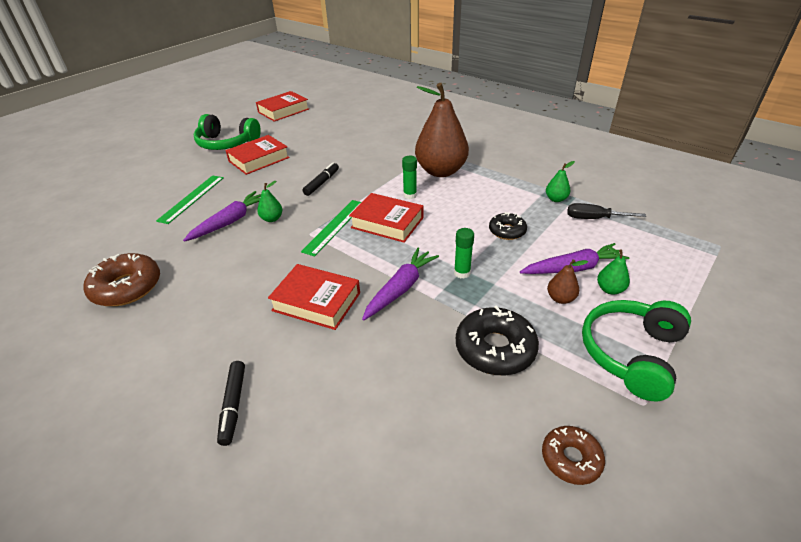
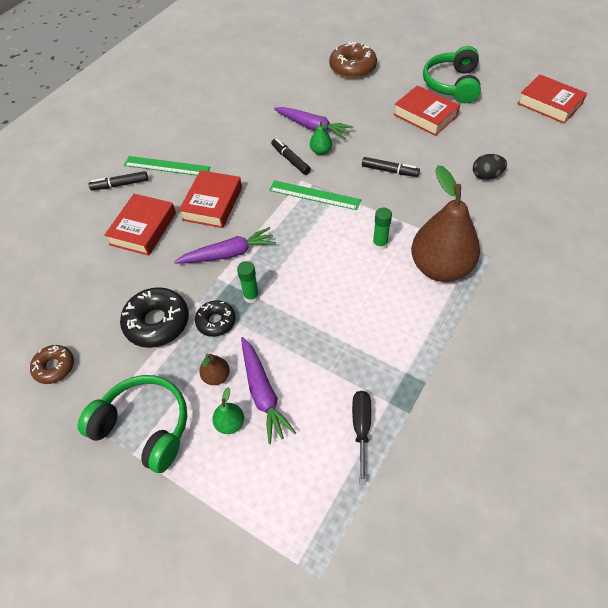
camera: 85 degrees right, 15 degrees up
(127, 287) = (227, 101): brown donut -> brown donut (352, 67)
(191, 198) = (345, 94): green ruler -> green ruler (167, 166)
(273, 239) = (290, 160): none -> black marker
(349, 142) = (486, 176): none -> black egg
(387, 223) = (325, 232): red book -> red book (143, 229)
(400, 288) = (228, 254): purple carrot -> purple carrot turned 45 degrees counterclockwise
(507, 231) = (323, 334): black donut -> black donut (216, 321)
(556, 199) = (399, 389): green pear -> none

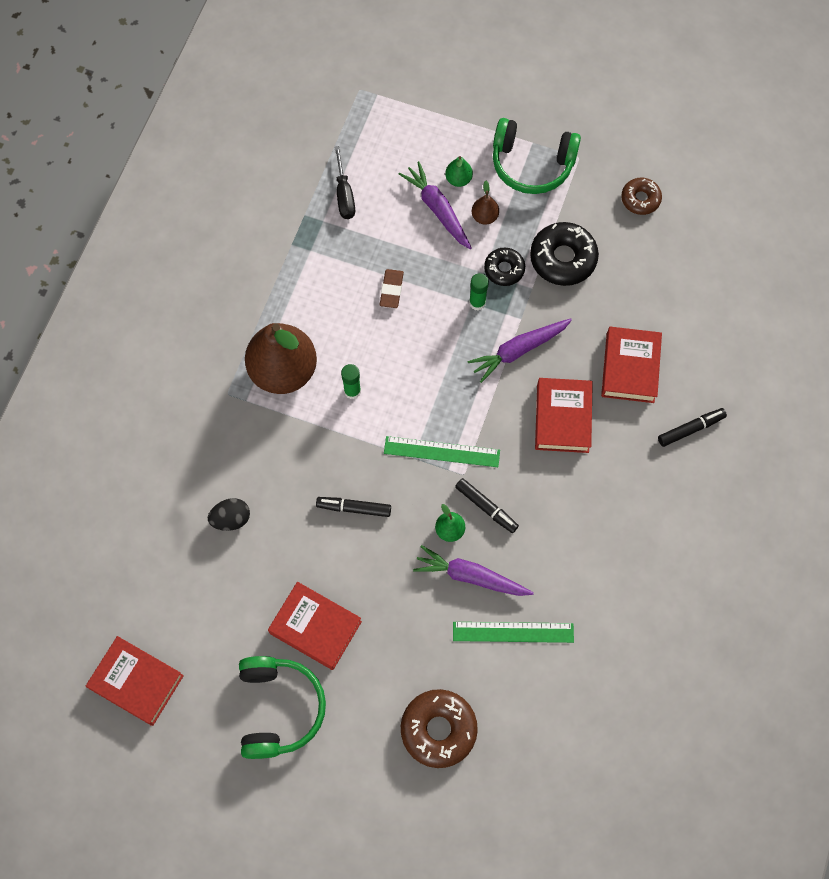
camera: 165 degrees right, 15 degrees up
(167, 166) = (645, 470): green ruler -> green ruler (513, 632)
(329, 320) = (391, 290): none -> brown eraser

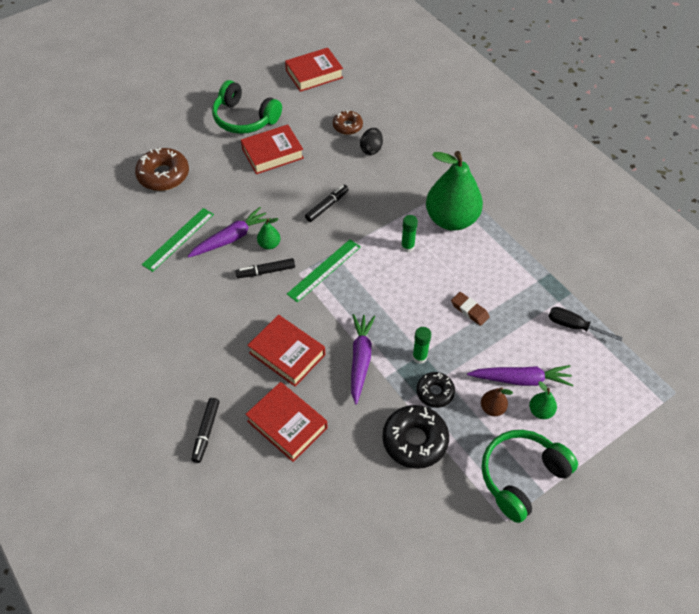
camera: 125 degrees right, 15 degrees down
(283, 371) = (451, 219): brown pear -> green pear
(640, 199) = (429, 543): brown donut -> brown donut (347, 126)

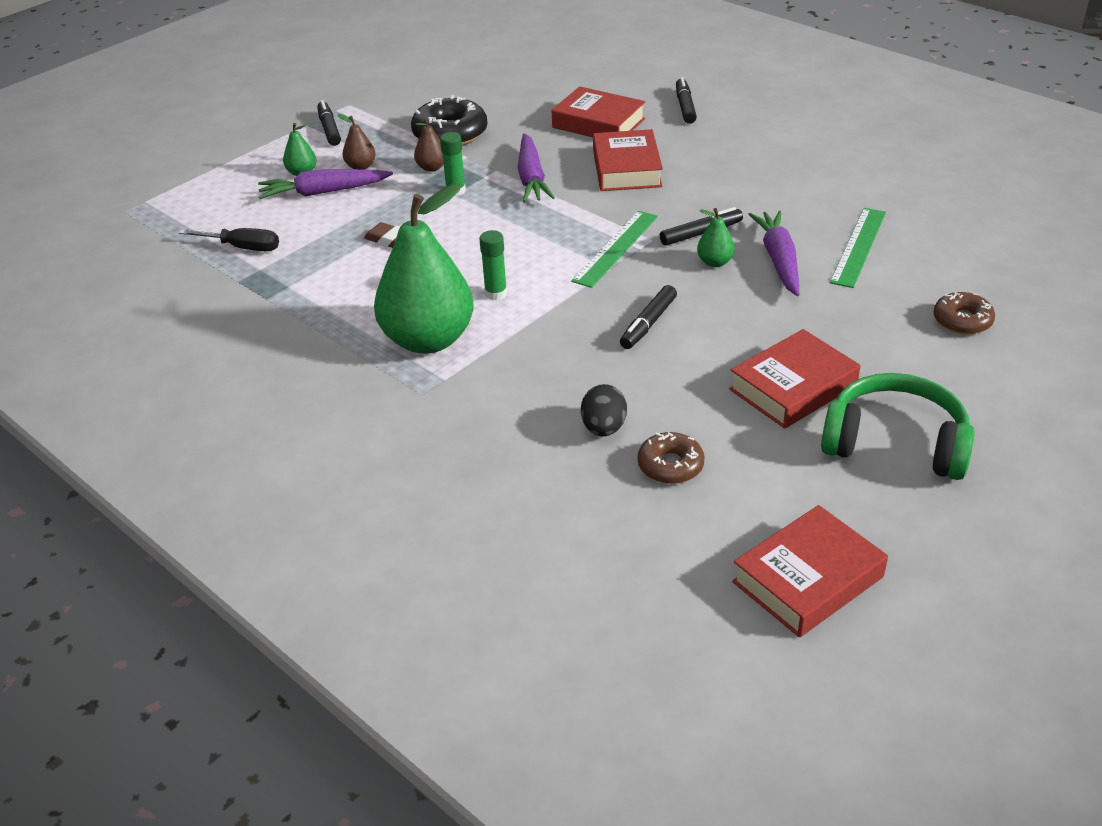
camera: 170 degrees right, 15 degrees down
(163, 175) = (962, 321): brown donut -> brown donut, size x0.60
(231, 238) = (779, 260): purple carrot -> purple carrot turned 135 degrees clockwise
(287, 354) = (627, 169): red book -> red book turned 60 degrees clockwise
(435, 392) = (432, 167): black donut -> brown pear
(522, 477) = (329, 129): green headphones -> black marker

